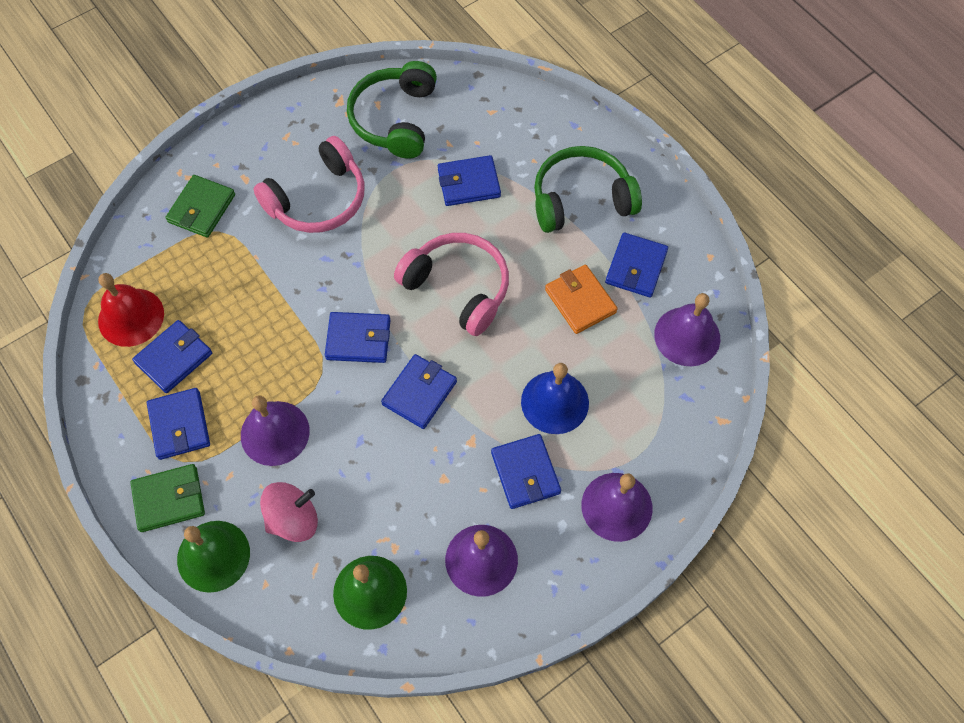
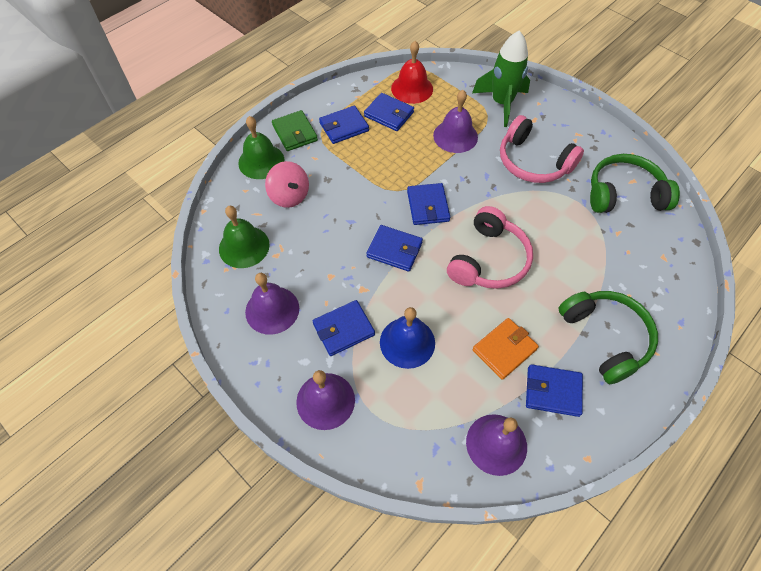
camera: 80 degrees right, 5 degrees down
(201, 208) = (501, 103): green wallet -> green rocket
(275, 433) = (348, 174): purple bell -> purple bell (455, 136)
(468, 183) = (586, 252): blue wallet -> none

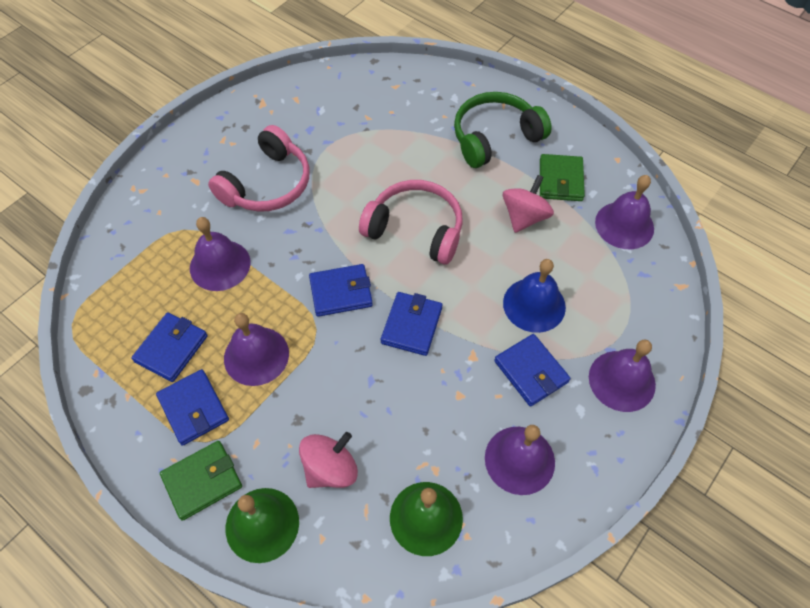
camera: 95 degrees left, 0 degrees up
(378, 157) = (256, 355): none -> purple bell
(412, 88) = (119, 321): red bell -> none
(501, 103) = (162, 214): green rocket -> none
(504, 349) = (524, 217): orange wallet -> pink spinning top
(552, 391) = (560, 180): blue wallet -> green wallet
(624, 194) = (315, 107): green headphones -> none

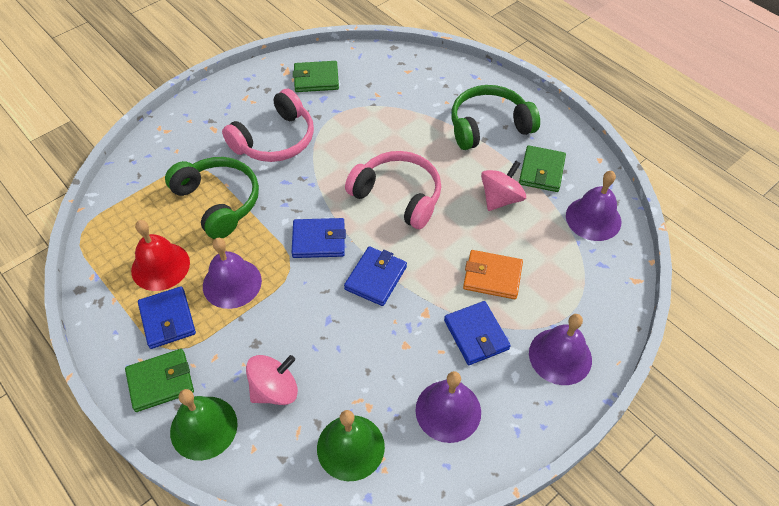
camera: 10 degrees right, 5 degrees down
(171, 348) = (160, 266): blue wallet -> red bell
(220, 265) = (218, 202): purple bell -> green headphones
(297, 108) = (316, 79): none -> green wallet
(534, 304) = (492, 276): blue bell -> orange wallet

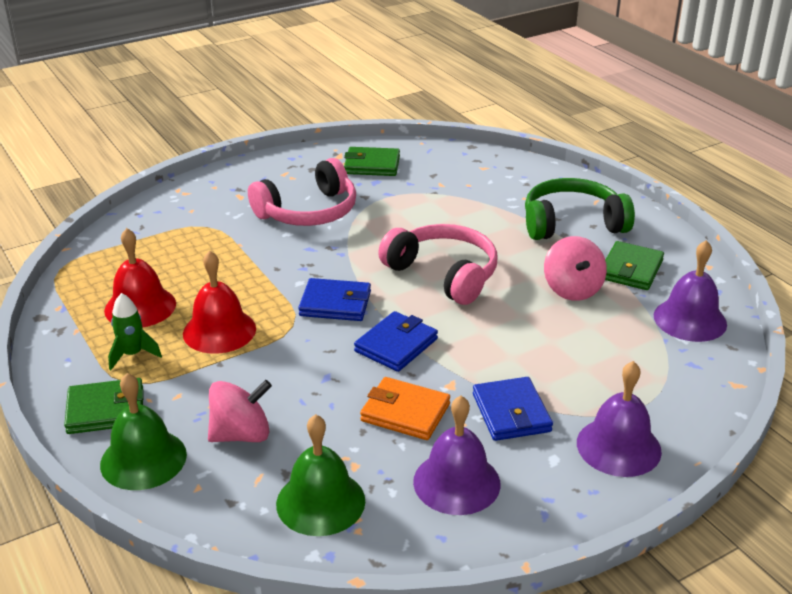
camera: 10 degrees right, 20 degrees down
(167, 319) = (132, 355): blue wallet -> green rocket
(218, 202) = (225, 258): green headphones -> none
(232, 283) = (219, 331): purple bell -> red bell
(492, 276) = (545, 360): orange wallet -> orange wallet (405, 412)
(500, 199) = (572, 289): pink spinning top -> pink spinning top turned 120 degrees clockwise

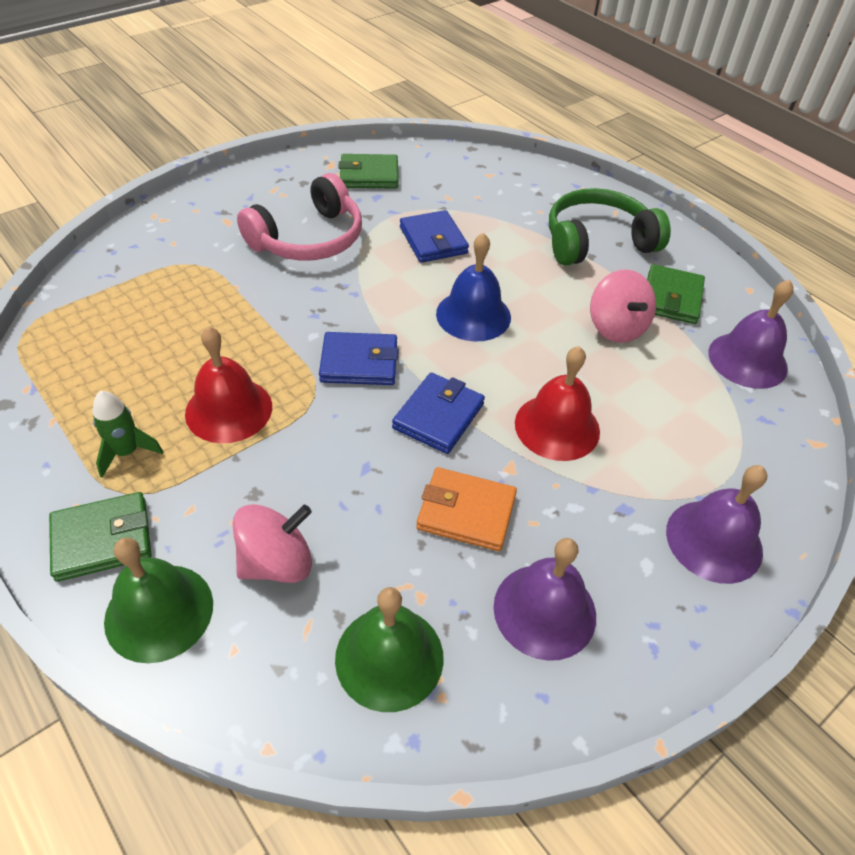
camera: 10 degrees left, 15 degrees up
(140, 307) = (128, 381): red bell -> red bell (557, 427)
(443, 274) = (473, 315): pink headphones -> blue bell
(511, 413) = (586, 502): blue wallet -> blue wallet (433, 240)

